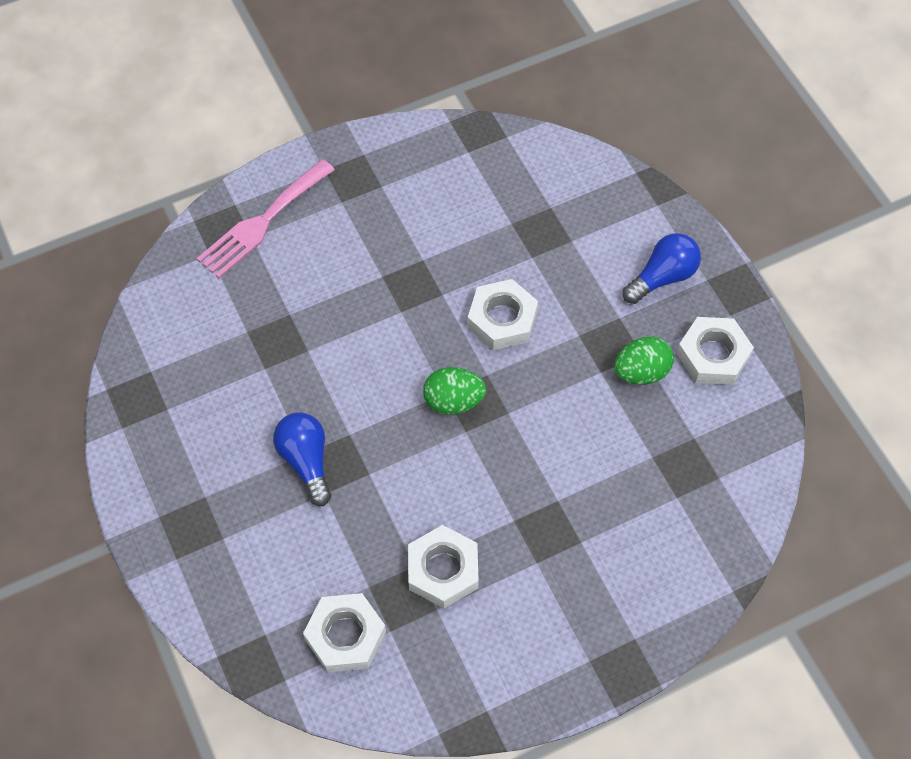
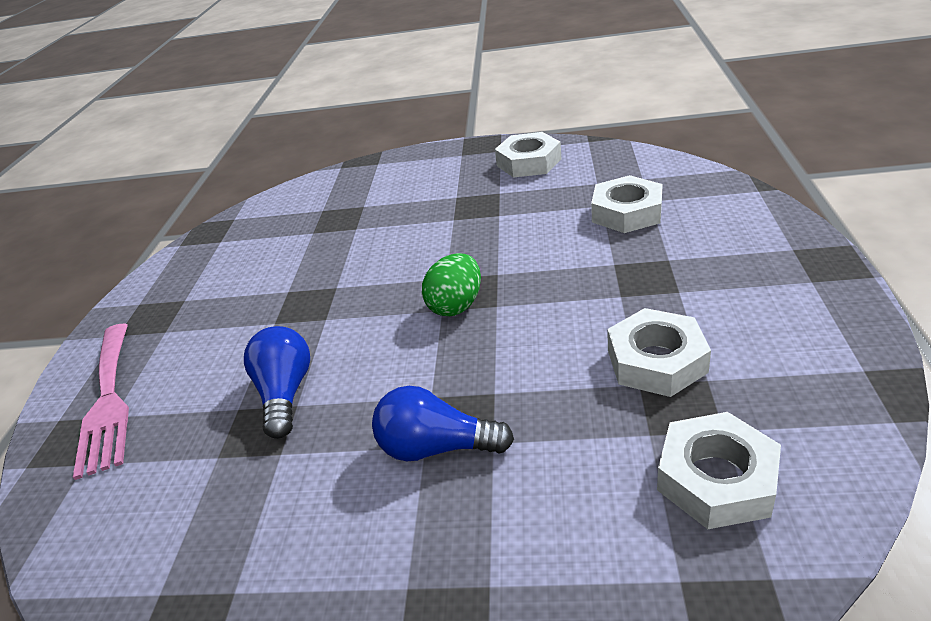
camera: 55 degrees left, 25 degrees down
(502, 319) = (398, 256): white nut -> white nut (627, 212)
(641, 372) = (516, 195): green egg -> none
(662, 277) = (440, 171): blue light bulb -> blue light bulb (285, 393)

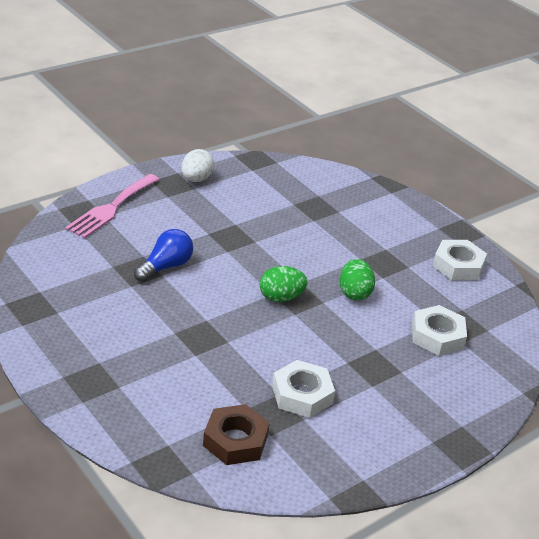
camera: 40 degrees right, 0 degrees up
(172, 292) = (196, 179): none -> white egg
(436, 447) = (176, 337): blue light bulb -> none
(504, 244) = (354, 293): none -> green egg
(716, 479) = (235, 440): white nut -> brown nut

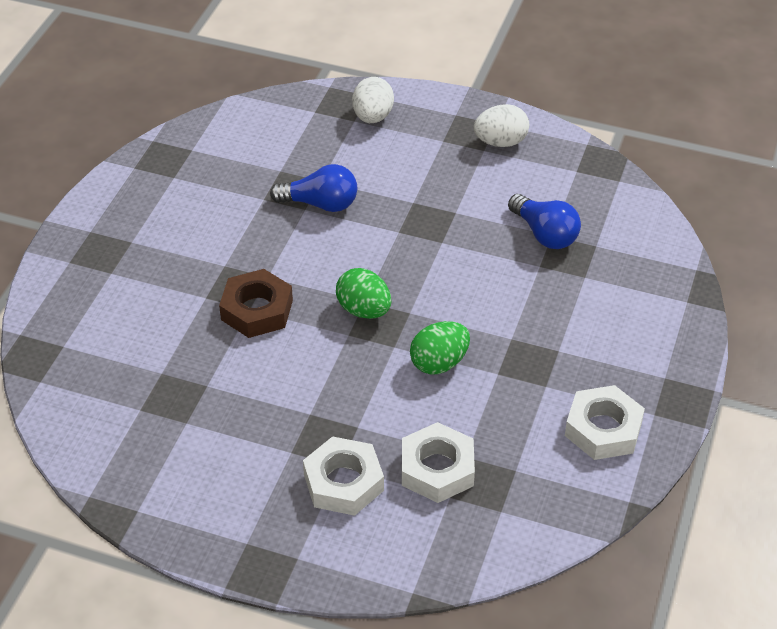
camera: 60 degrees right, 10 degrees up
(111, 208) = (372, 117): pink fork -> white egg
(235, 440) = (109, 388): brown nut -> brown nut (257, 310)
(290, 205) = (545, 234): none -> blue light bulb
(302, 394) = (222, 403): white nut -> white nut (343, 482)

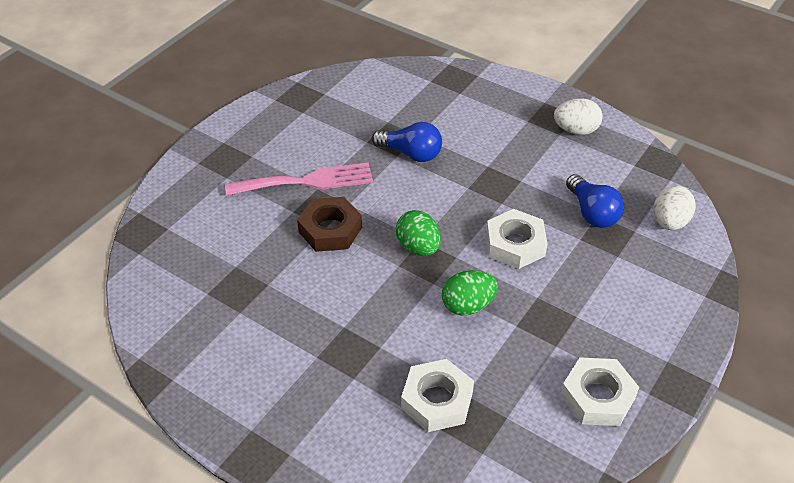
camera: 15 degrees right, 0 degrees up
(209, 259) = (307, 181): none -> pink fork
(343, 482) = (352, 394): white nut -> white nut (515, 244)
(372, 117) = (475, 92): white egg -> white egg (669, 222)

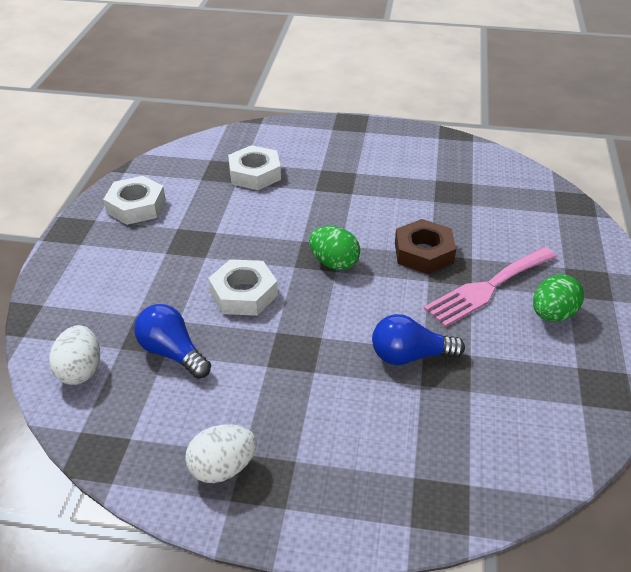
camera: 155 degrees right, 5 degrees down
(468, 305) = (263, 233): green egg -> green egg (552, 314)

